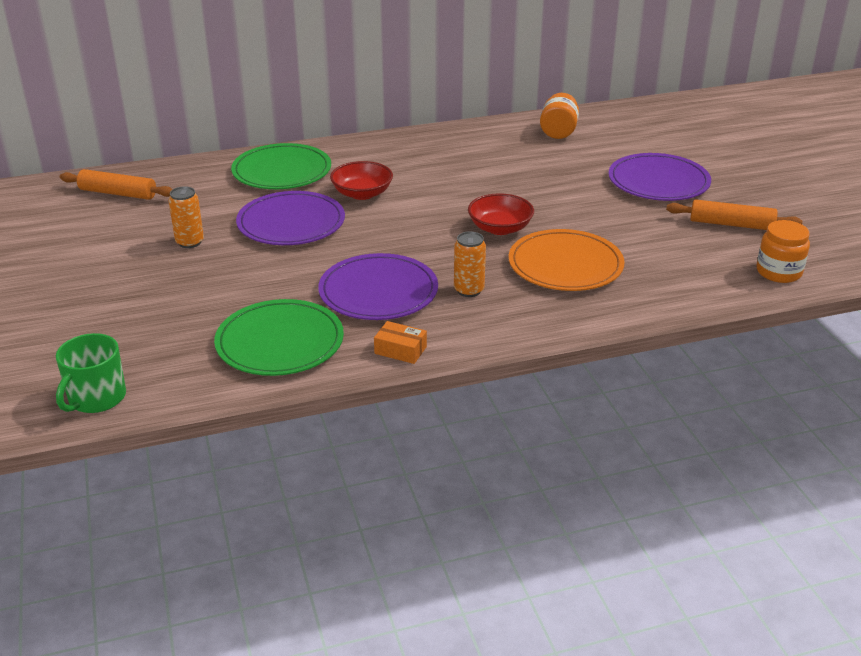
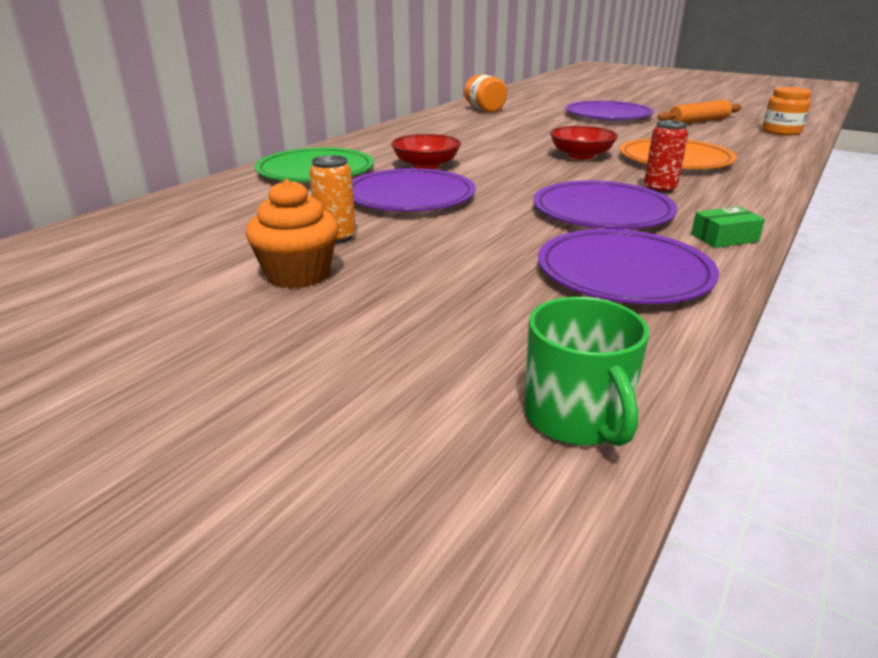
camera: 40 degrees left, 5 degrees down
(118, 193) = (151, 229): orange rolling pin -> none
(129, 262) = (298, 274): none -> orange cupcake
(280, 342) = (623, 273): green plate -> purple plate
(400, 350) = (724, 238): orange box -> green box
(469, 290) = (659, 189): orange can -> red can

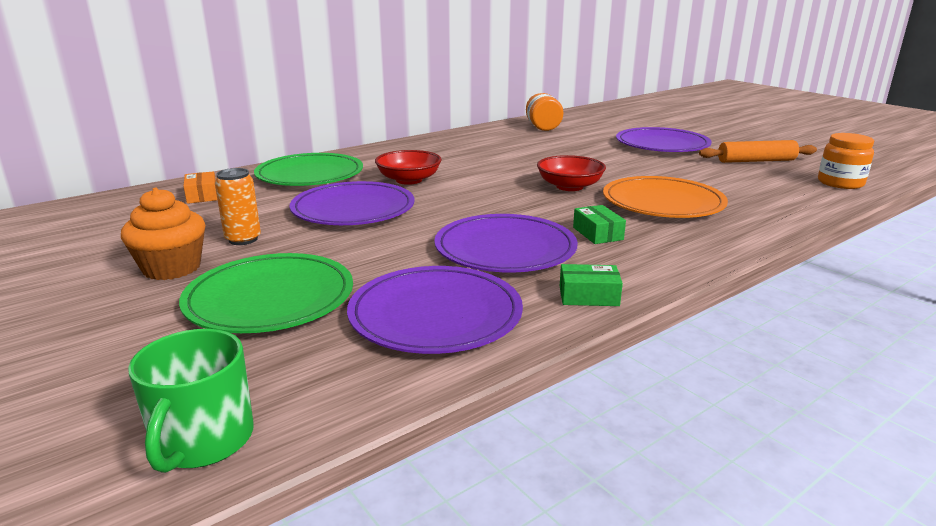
camera: 20 degrees right, 5 degrees down
(223, 203) = (202, 195): none -> orange box
(449, 285) = (270, 298): none -> green plate
(659, 189) = (597, 233): red can -> green box

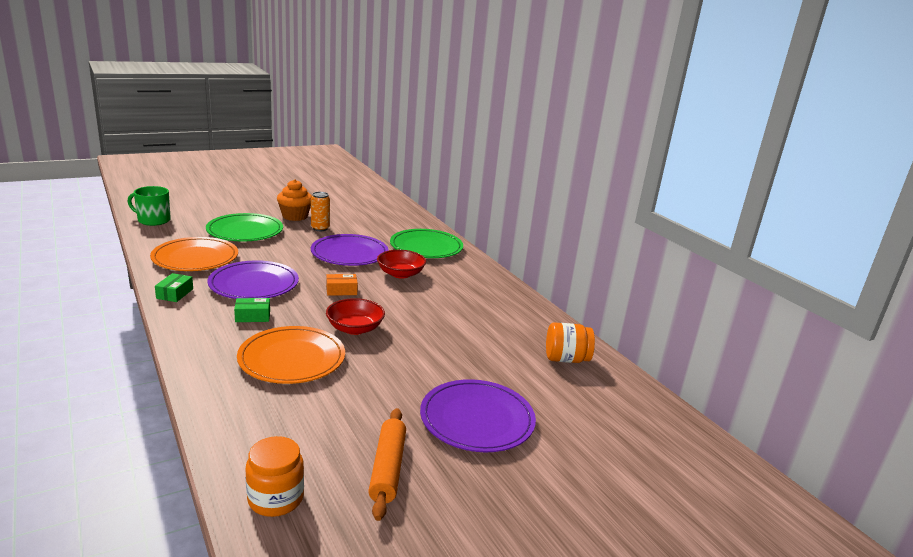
camera: 95 degrees right, 0 degrees up
(202, 195) = (396, 221): orange box -> orange box (341, 290)
(435, 315) = (195, 258): purple plate -> orange plate

